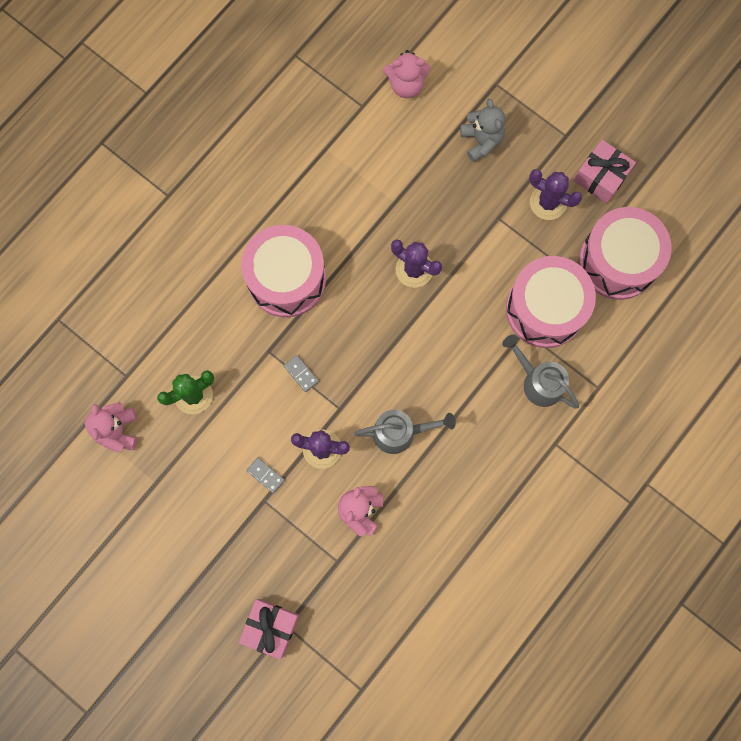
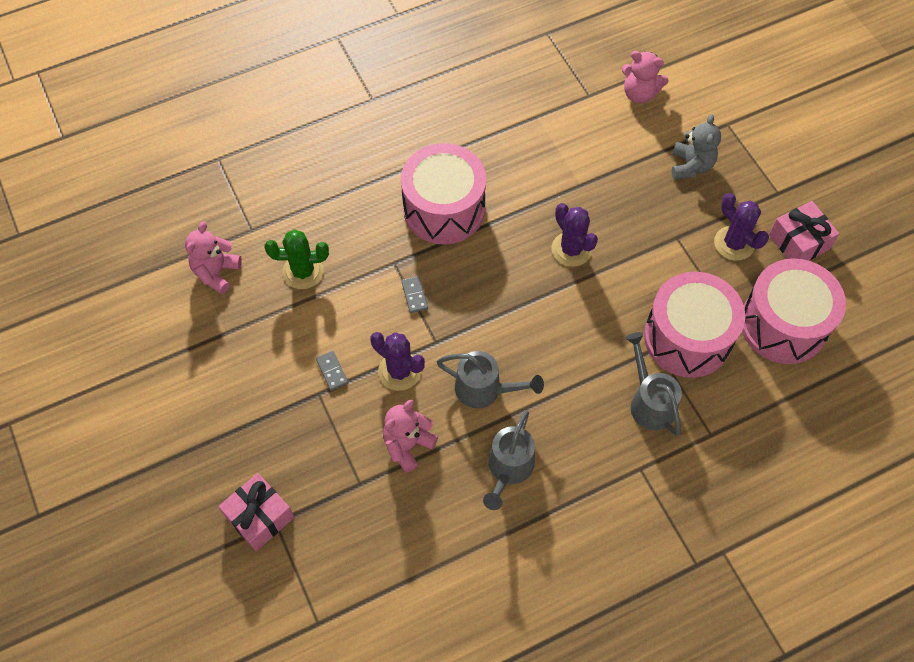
camera: 25 degrees right, 15 degrees down
(451, 493) = (508, 469): none -> grey watering can

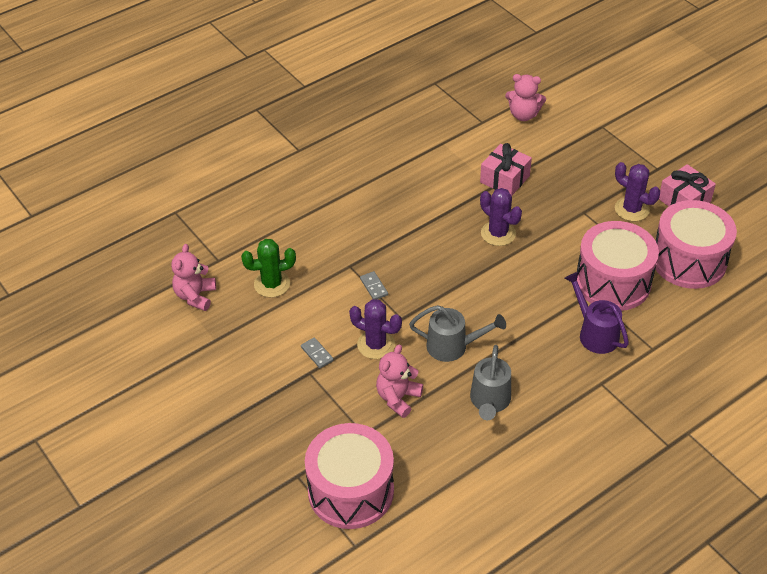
camera: 10 degrees left, 15 degrees down
(259, 517) = (281, 473): pink gift -> pink gift (504, 179)
(444, 209) = (382, 220): pink drum -> pink drum (351, 491)
(649, 401) = (594, 333): grey watering can -> purple watering can
(691, 166) = (580, 160): grey teddy bear -> none

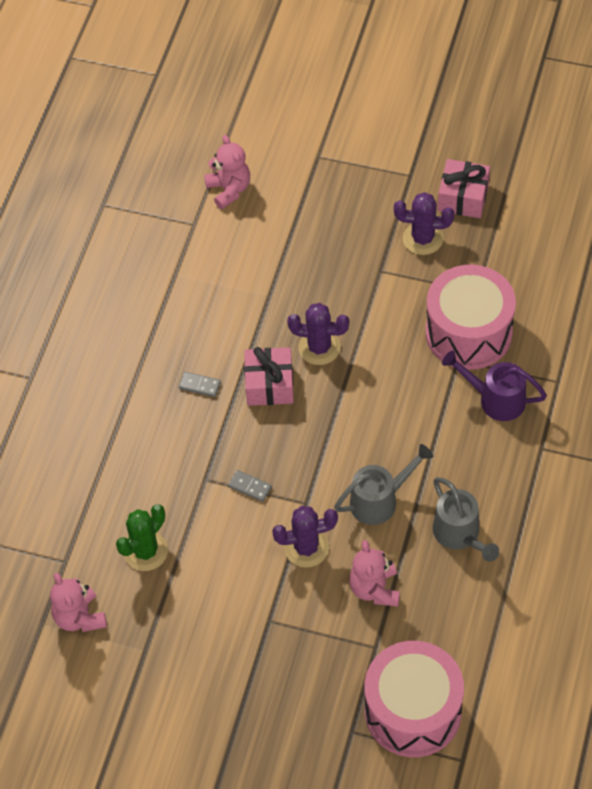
camera: 35 degrees left, 10 degrees up
(317, 354) = (259, 596): grey domino -> grey domino (200, 385)
(504, 179) = (273, 280): pink gift -> pink gift (269, 385)
(523, 115) = (229, 190): pink teddy bear -> pink teddy bear turned 90 degrees counterclockwise
(689, 260) = (518, 264): pink drum -> none

